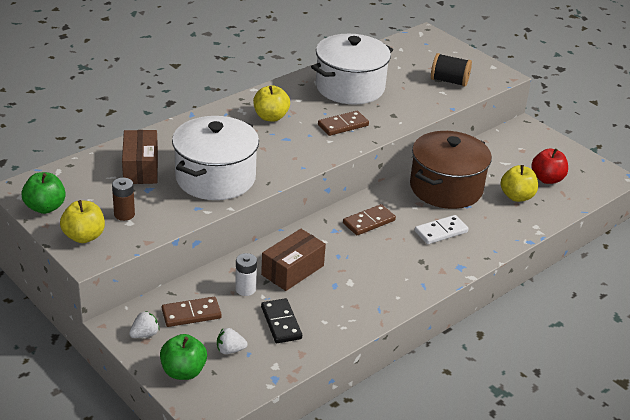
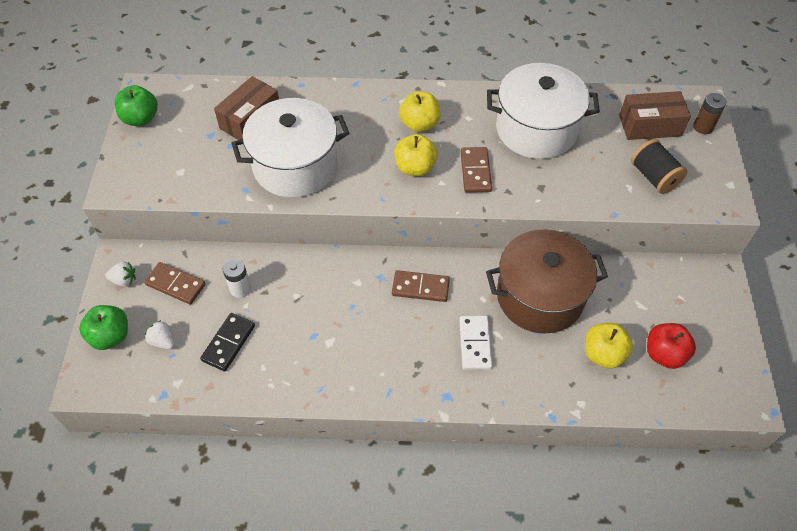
camera: 45 degrees right, 20 degrees up
(84, 236) = (134, 165): yellow apple -> yellow apple (415, 167)
(124, 214) = (185, 161): brown battery -> brown battery (703, 127)
(292, 270) = (297, 295): brown box -> brown box (650, 126)
(343, 125) = (475, 171): brown domino -> brown domino turned 75 degrees clockwise
(441, 231) = (475, 344): white domino -> white domino turned 75 degrees clockwise

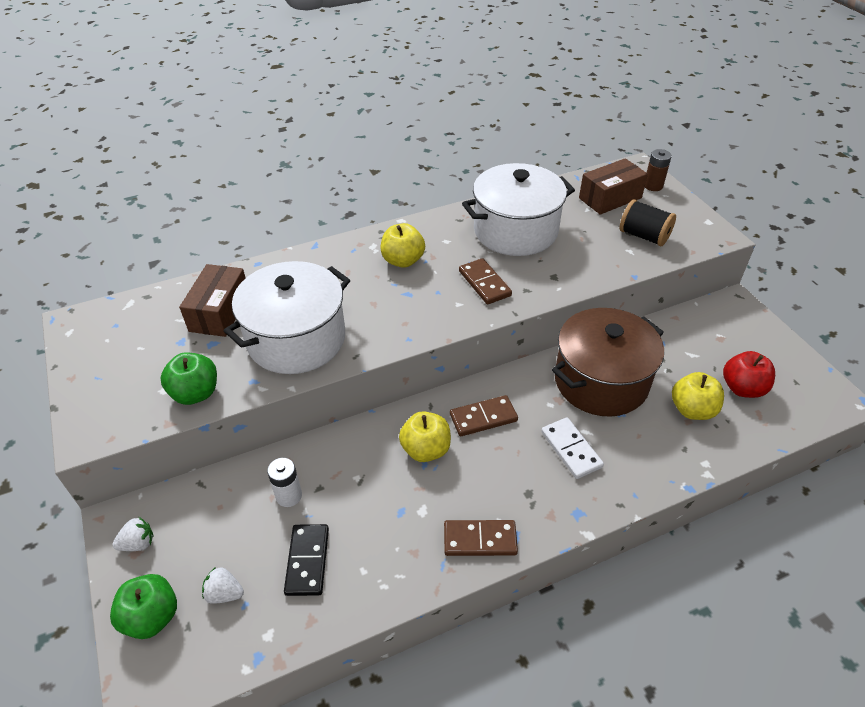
camera: 25 degrees left, 10 degrees down
(141, 118) = (85, 352): green apple -> green apple (196, 393)
(175, 284) = (207, 522): brown domino -> brown domino (480, 539)
(415, 167) = (423, 299): yellow apple -> yellow apple (426, 449)

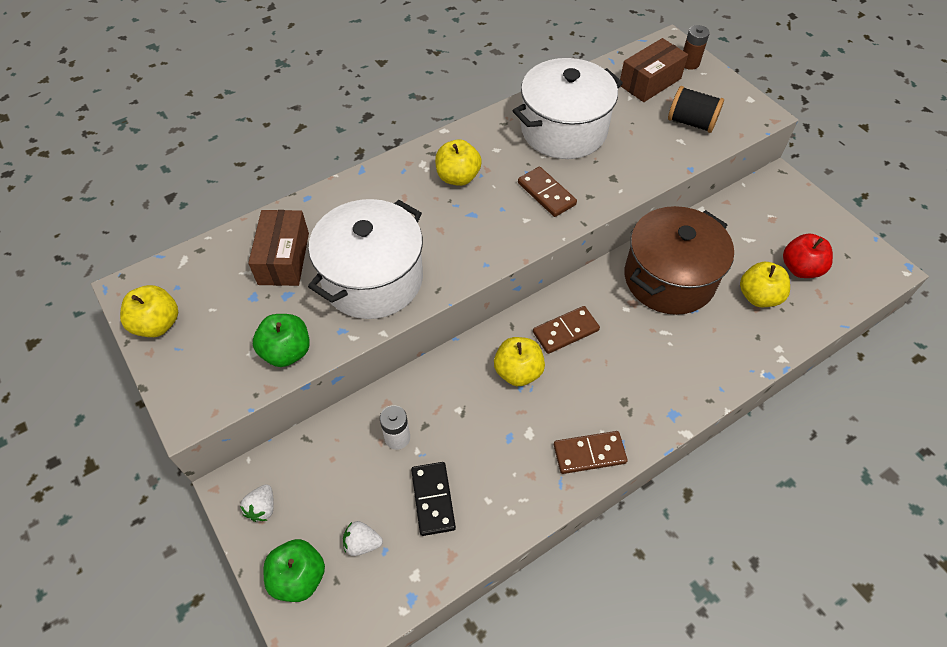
camera: 10 degrees left, 10 degrees up
(87, 354) = (157, 324): none -> yellow apple
(138, 543) = (262, 508): white strawberry -> white strawberry turned 135 degrees clockwise
(571, 449) = (655, 352): white domino -> none

